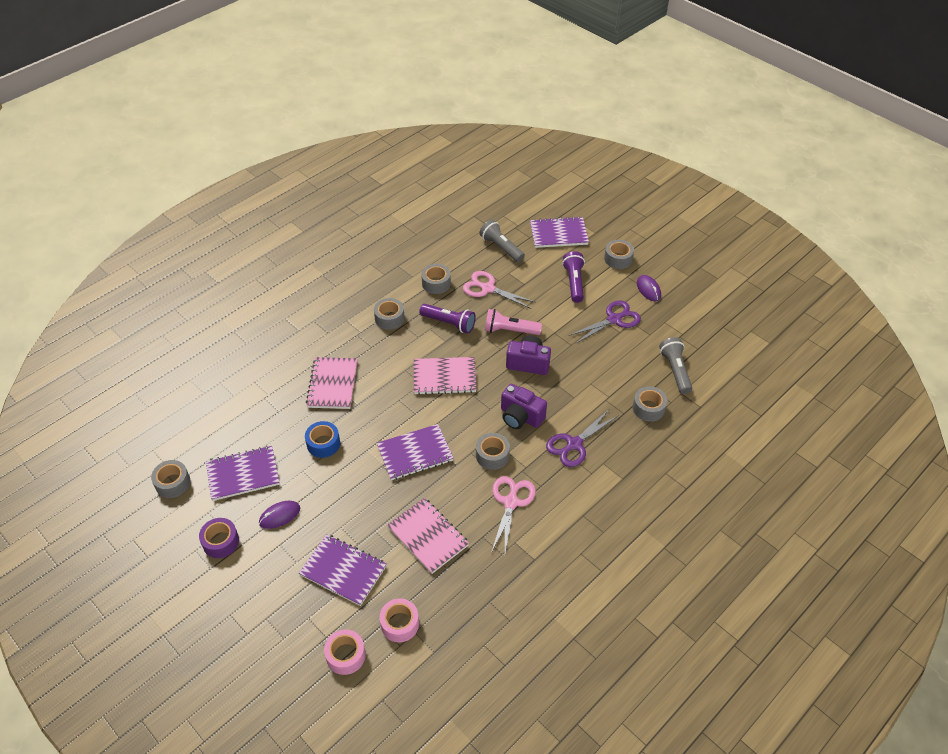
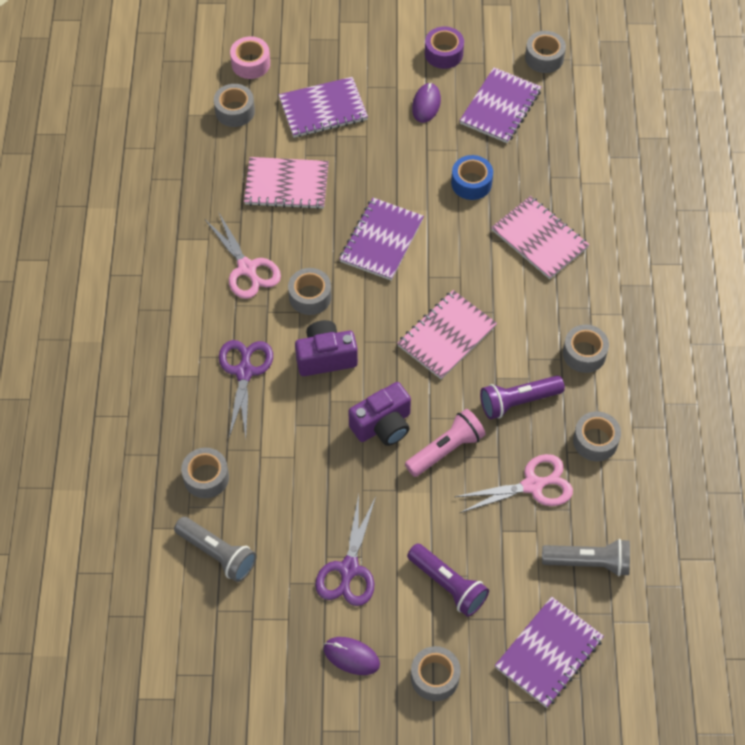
camera: 135 degrees right, 10 degrees up
(400, 624) = (235, 111): pink tape -> grey tape

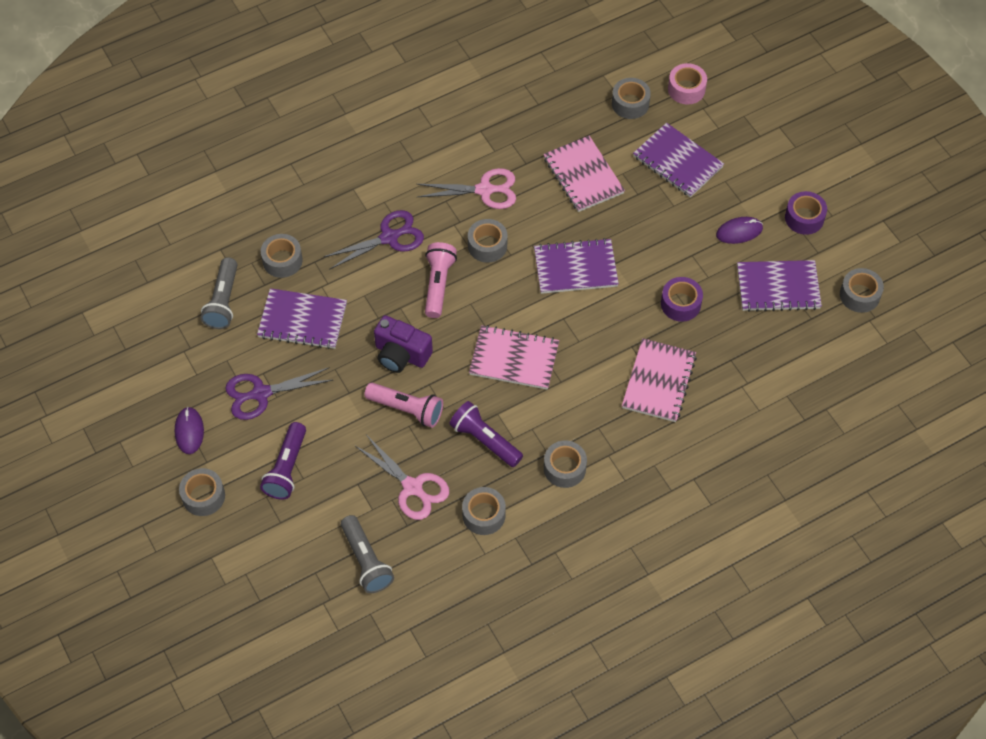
camera: 60 degrees right, 0 degrees up
(247, 268) = (484, 190): pink scissors -> pink scissors turned 120 degrees counterclockwise
(325, 357) = (438, 284): purple camera -> pink flashlight
(471, 183) = (680, 304): blue tape -> purple tape
(549, 653) = (268, 568): purple notebook -> purple notebook (302, 320)

